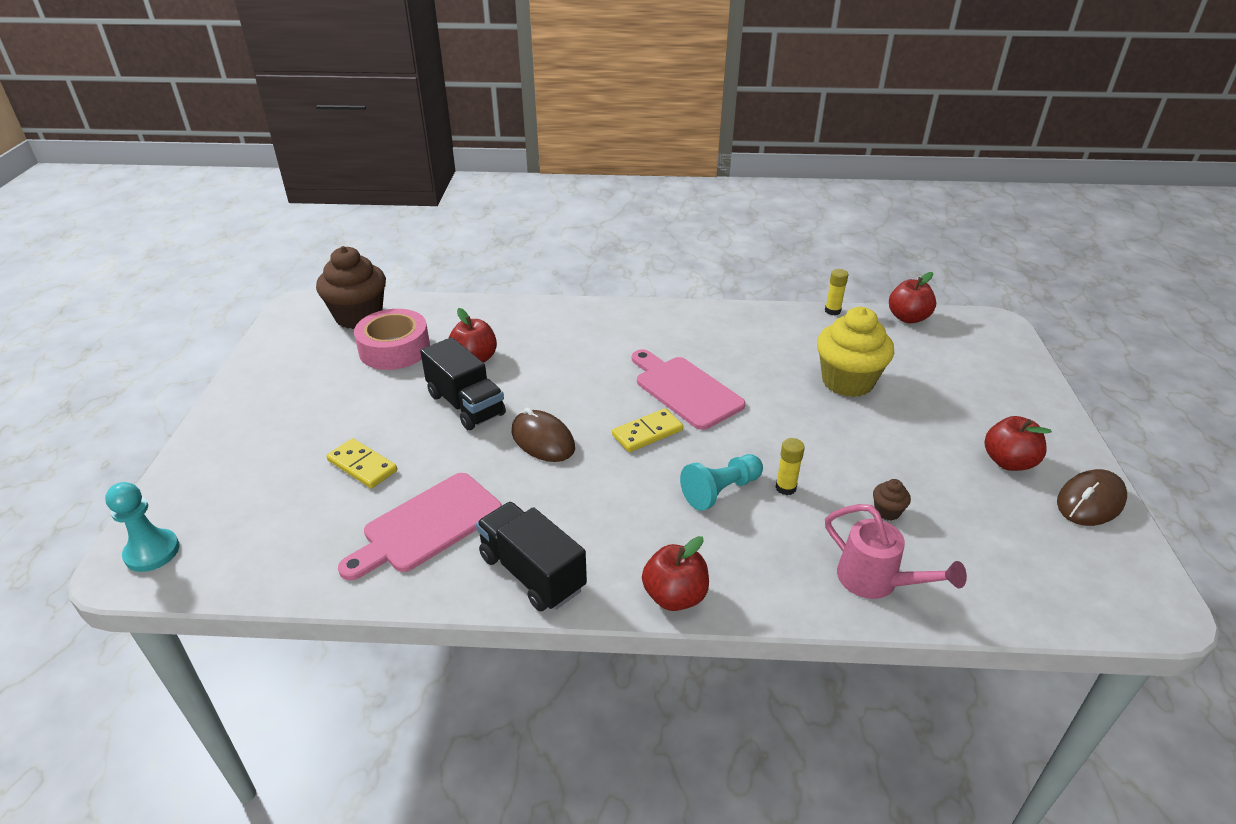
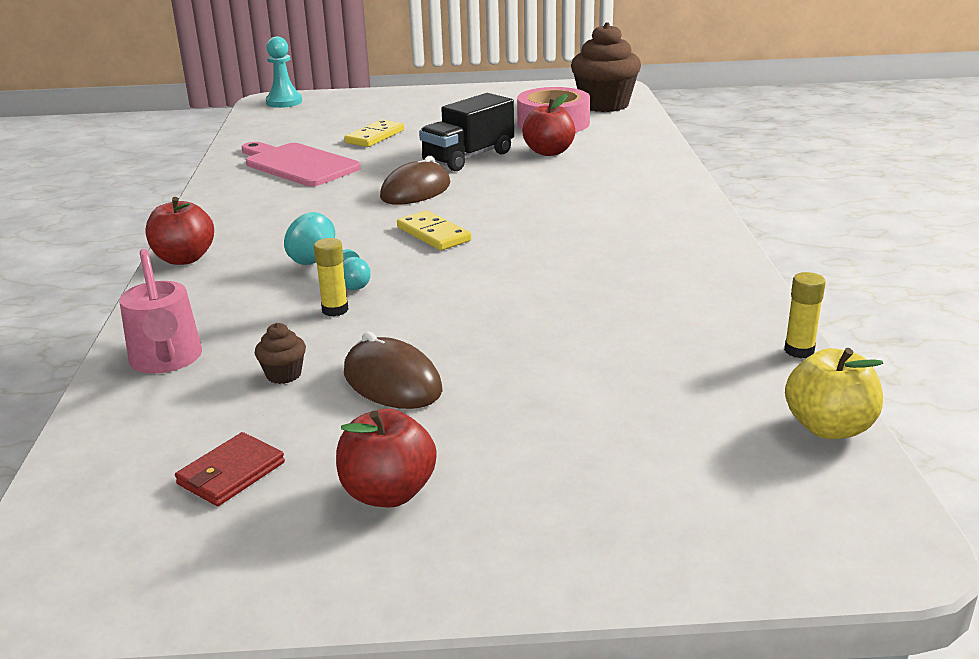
camera: 85 degrees right, 10 degrees down
(532, 573) = (232, 203): black truck -> none
(685, 390) = (523, 249): pink cutting board -> none
(847, 381) = (580, 357): yellow cupcake -> none
(876, 581) = (167, 361): pink watering can -> pink watering can turned 60 degrees counterclockwise
(908, 318) = (829, 427): red apple -> yellow apple
(1011, 529) = (231, 473): none -> red wallet
(1090, 502) = (279, 572): brown mouse -> brown mouse (392, 382)

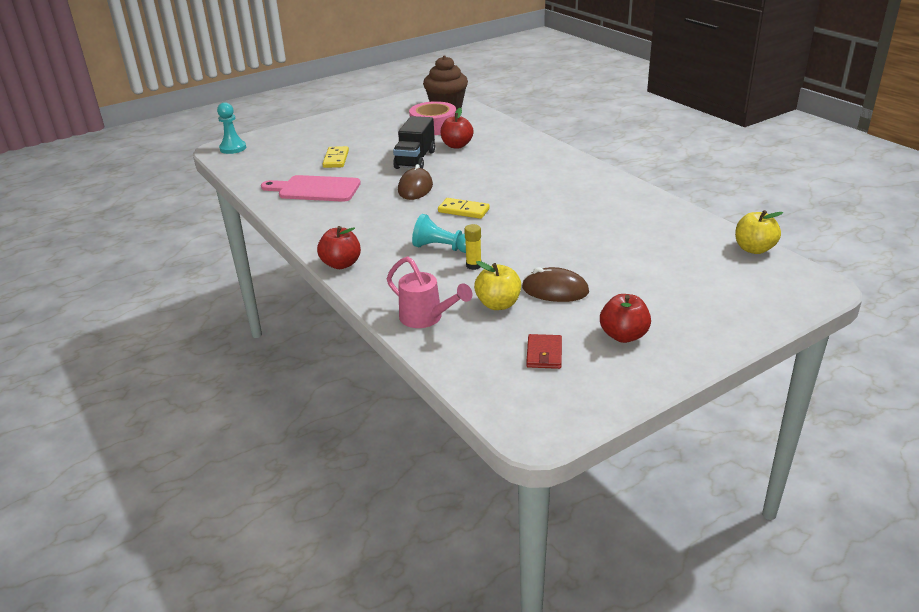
camera: 30 degrees left, 5 degrees up
(284, 374) = (498, 304): brown cupcake -> yellow apple
(799, 351) = (706, 220): yellow glue stick -> none

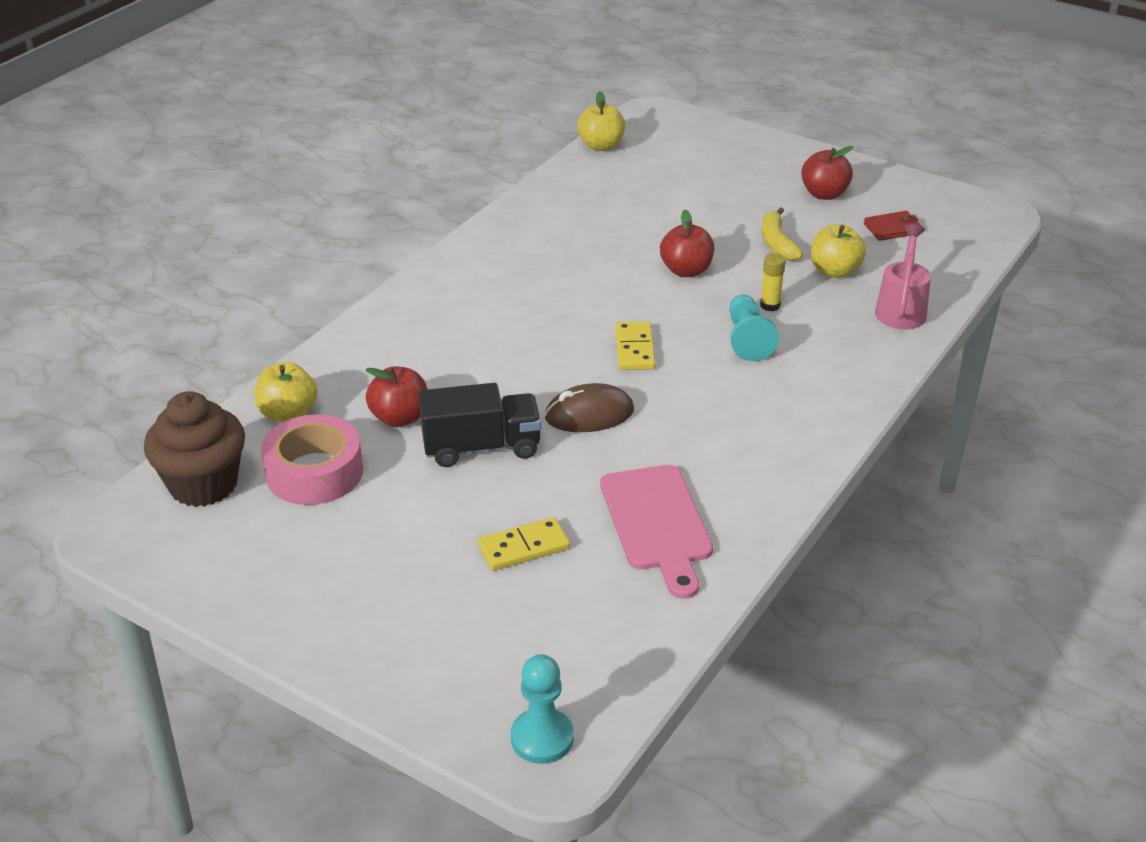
camera: 115 degrees left, 5 degrees up
(341, 264) = (850, 408): red apple -> red apple (686, 270)
(482, 124) = (288, 413): none -> yellow apple
(555, 290) = (777, 243): brown mouse -> yellow banana

